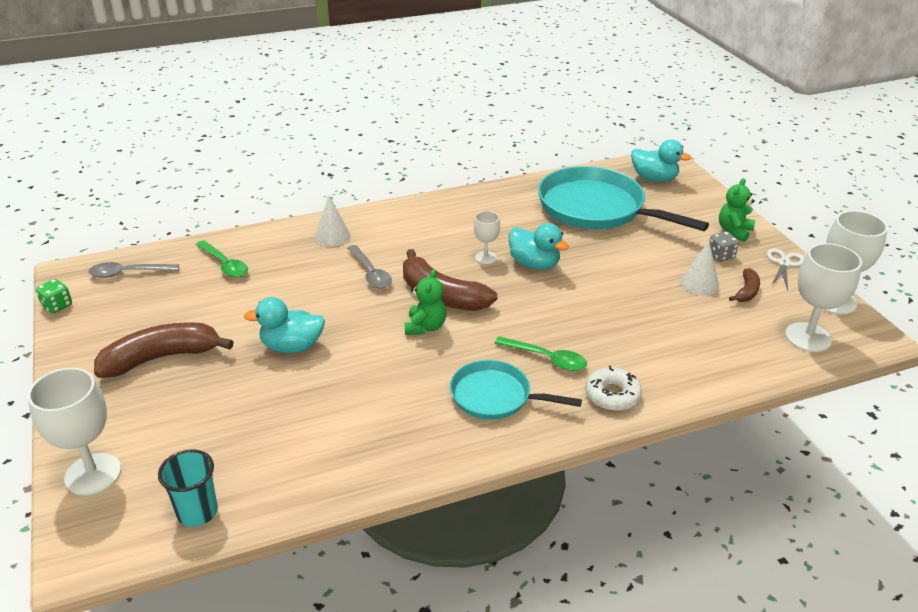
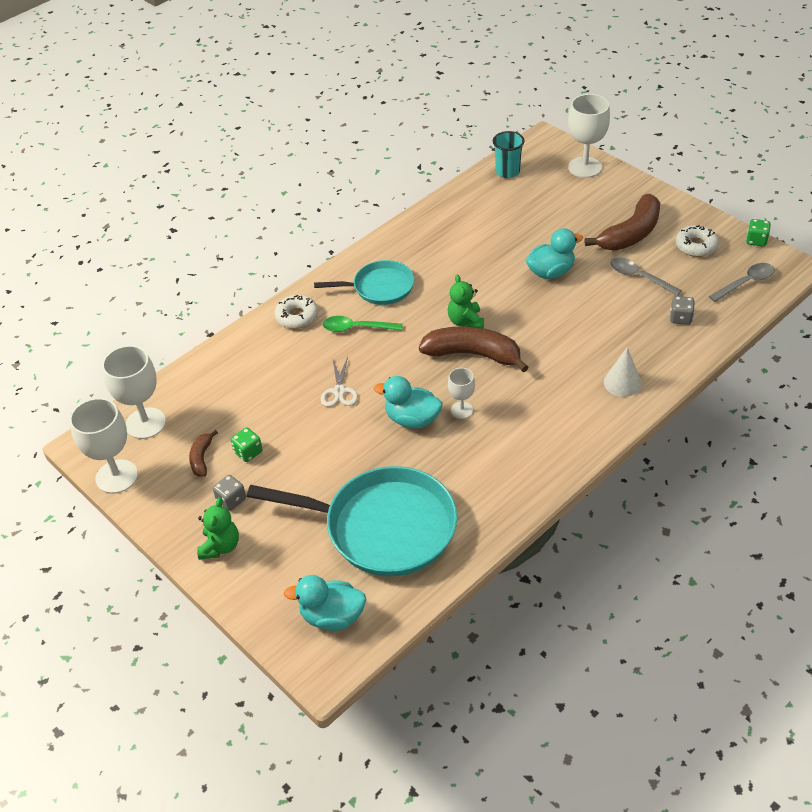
camera: 160 degrees right, 10 degrees up
(118, 321) = (696, 246): none -> white donut
(225, 264) = (680, 318): green spoon -> grey dice
(370, 273) = (551, 355): grey spoon -> grey spoon (639, 277)
(699, 283) = (248, 452): white cone -> green dice
(784, 263) = (164, 513): white scissors -> white scissors (339, 391)

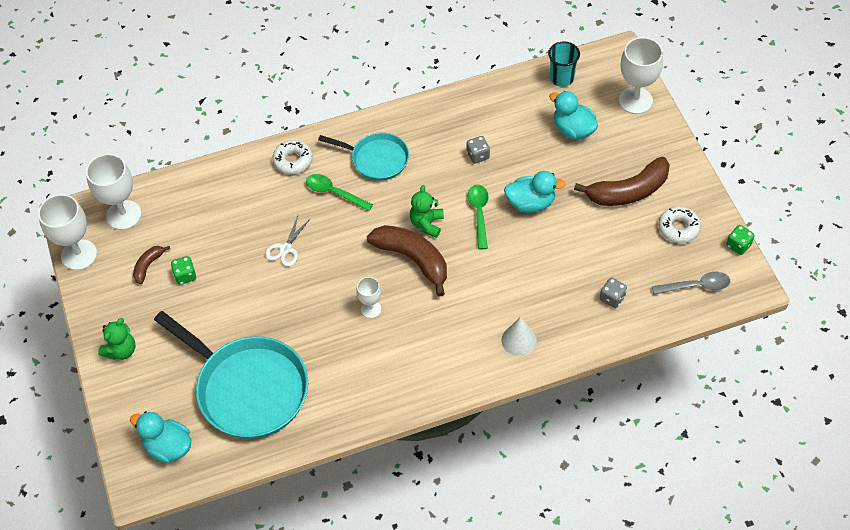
camera: 25 degrees right, 10 degrees up
(231, 500) = (150, 313): grey dice -> grey dice (478, 155)
(412, 419) = (327, 300): turquoise duck -> turquoise duck (573, 130)
(509, 296) = (479, 214): none -> green spoon
(639, 277) = (605, 240): grey spoon -> none

